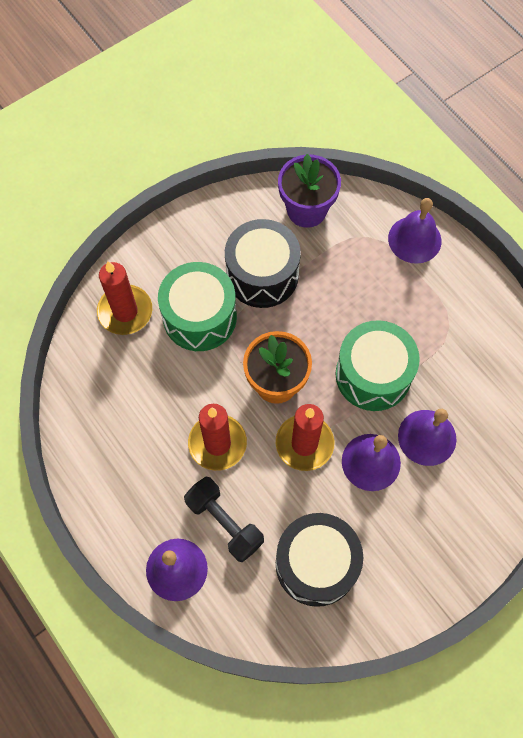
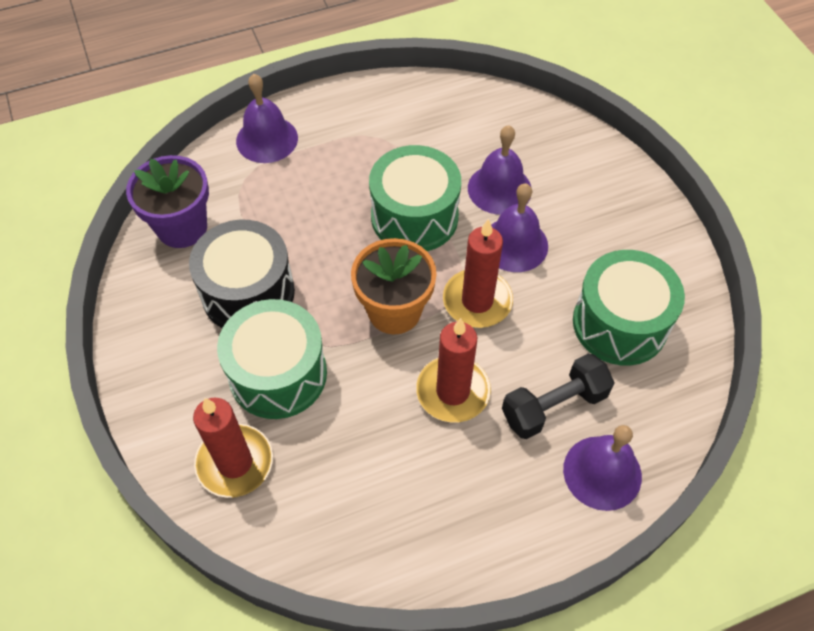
camera: 75 degrees left, 10 degrees down
(316, 564) = (620, 323): black drum -> green drum

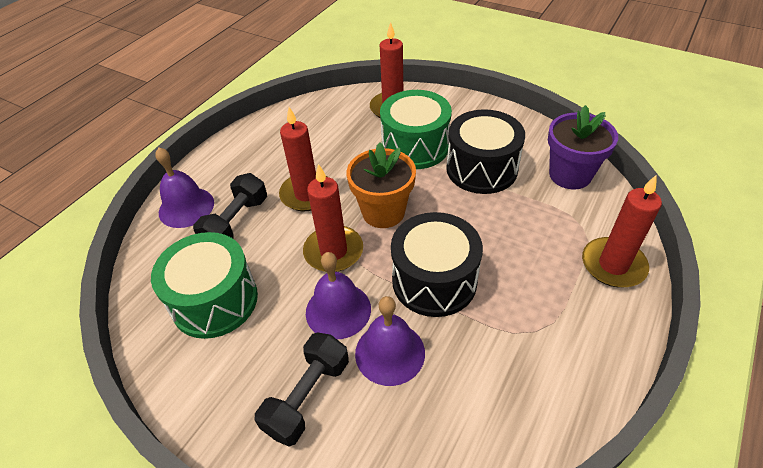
camera: 145 degrees right, 10 degrees down
(267, 139) = (613, 265): purple bell -> red candle
(414, 217) = (434, 280): green drum -> black drum
(582, 198) = (307, 396): none -> black dumbbell

